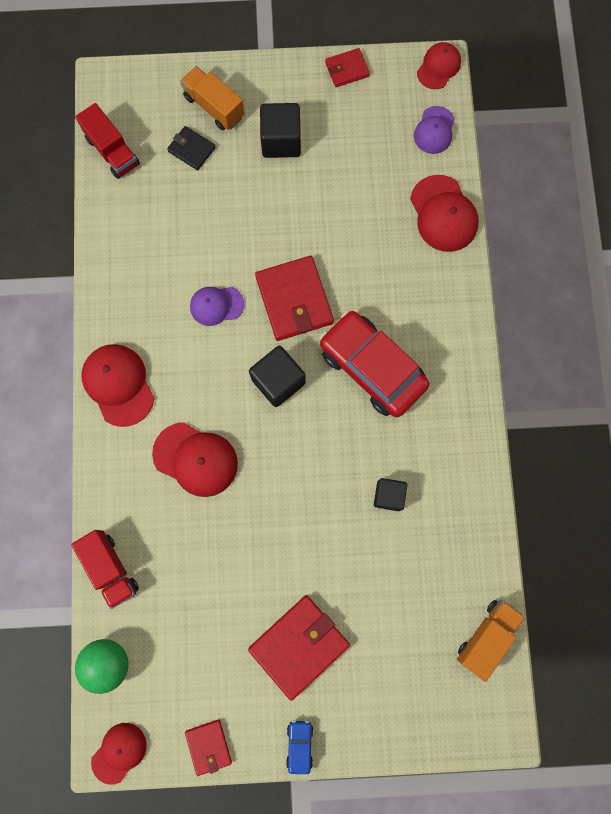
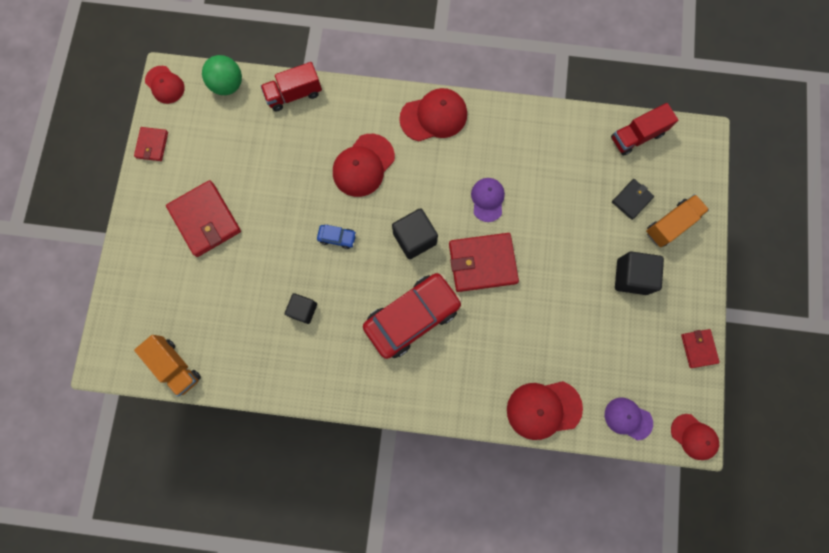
camera: 100 degrees right, 0 degrees up
(208, 746) = (152, 145): red wallet -> red wallet turned 75 degrees counterclockwise
(300, 744) = (135, 208): blue car -> blue car (337, 238)

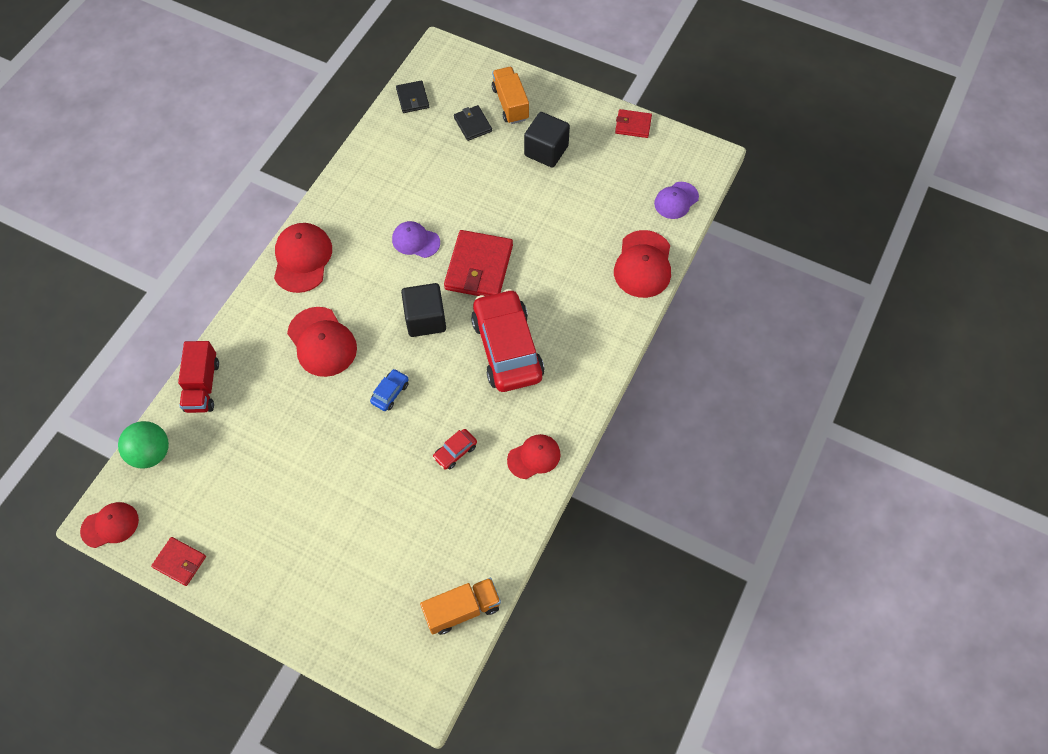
camera: 70 degrees left, 15 degrees down
(205, 220) = (304, 526): red wallet -> none
(303, 310) = (455, 452): black cube -> red car
(636, 136) = (412, 98): red truck -> black wallet
(694, 437) = (710, 157): red cap -> red cap (534, 457)

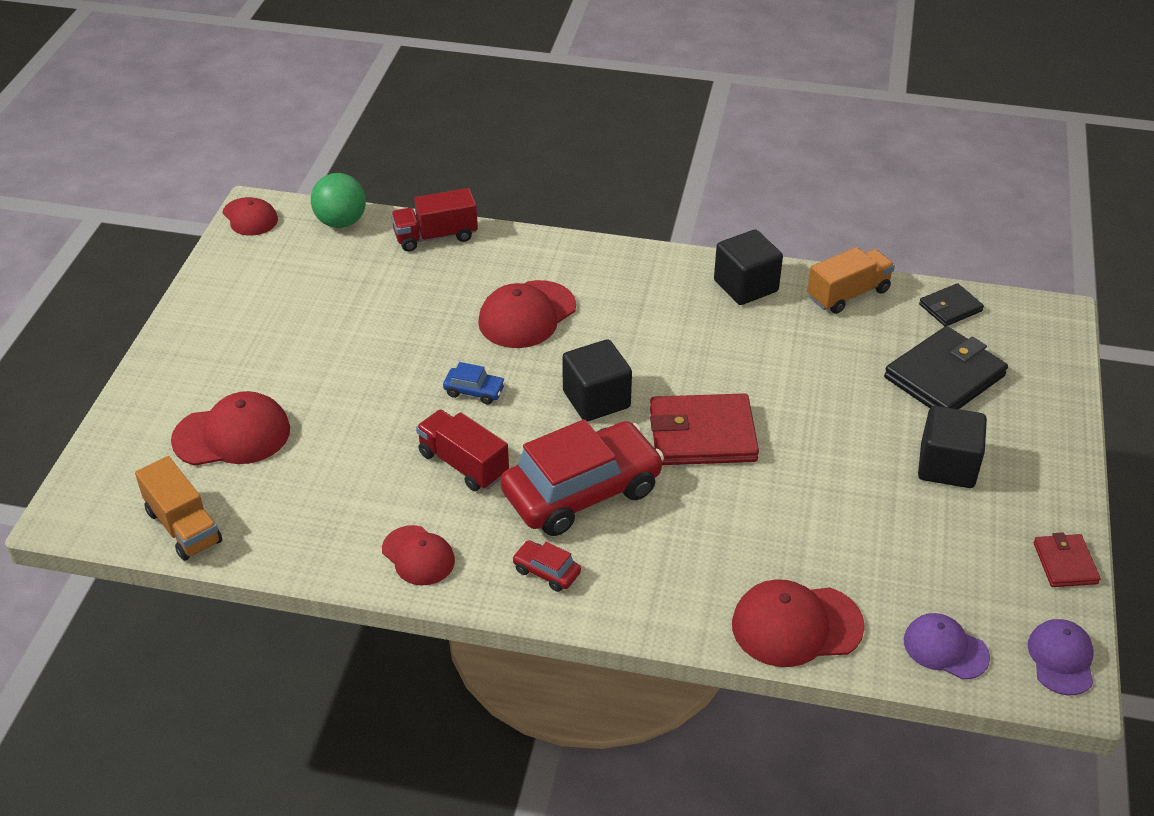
camera: 75 degrees right, 20 degrees down
(180, 562) = (215, 275): red wallet -> none
(302, 259) = (640, 270): red cap -> red cap (232, 435)
(346, 201) = (745, 286): none -> black cube
(415, 241) = (715, 363): purple cap -> purple cap (1061, 659)
(455, 452) = (406, 472): red car -> red car (546, 571)
(459, 414) = (463, 464): none -> red truck
(472, 124) = (944, 376): black wallet -> black wallet, size x1.85
(510, 104) = (1009, 408): orange truck -> orange truck (848, 294)

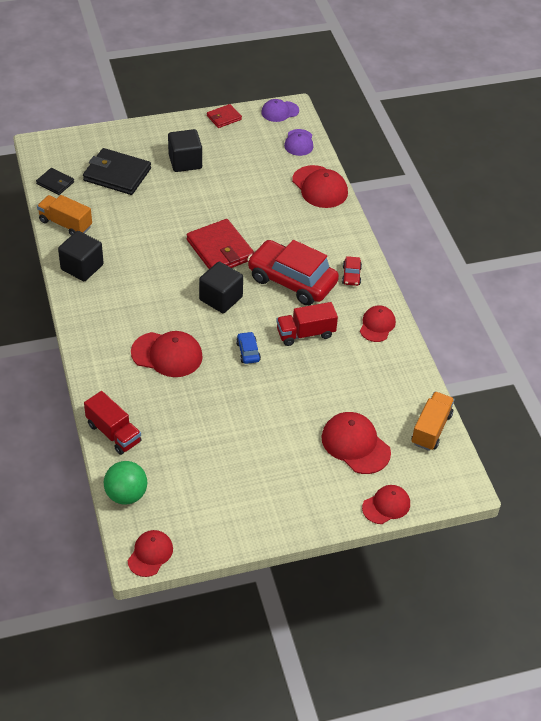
camera: 120 degrees left, 5 degrees up
(119, 424) = (386, 506): none -> red cap
(463, 464) = (305, 333): red truck -> red truck turned 60 degrees clockwise

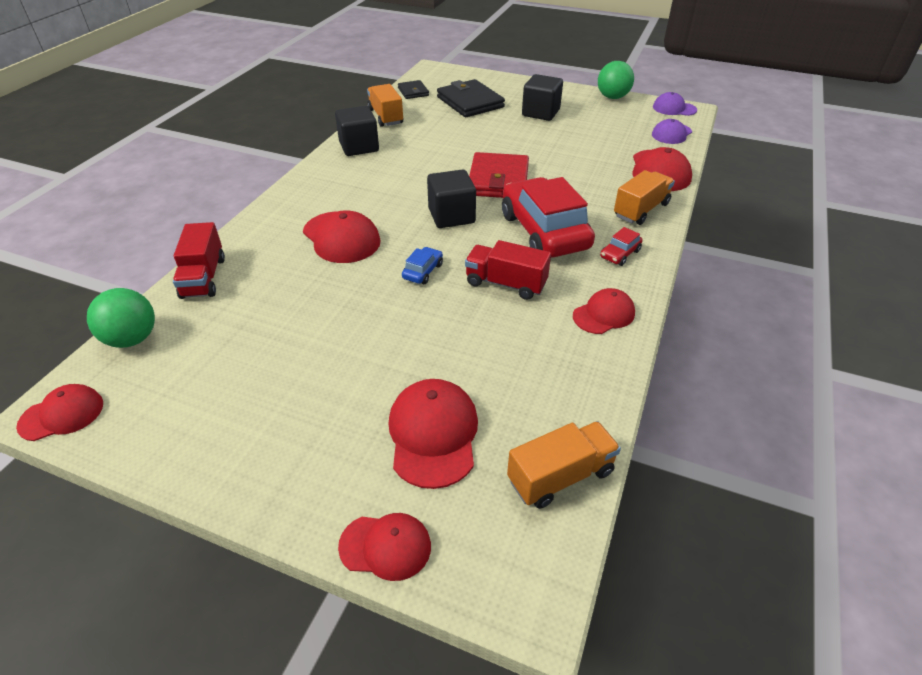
camera: 40 degrees right, 5 degrees down
(224, 118) = (612, 97): red wallet -> green ball
(335, 231) = (641, 210): none -> orange truck

